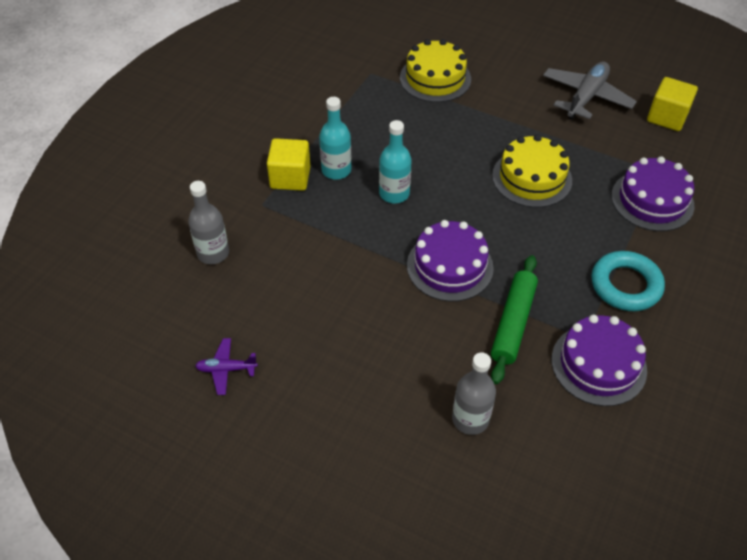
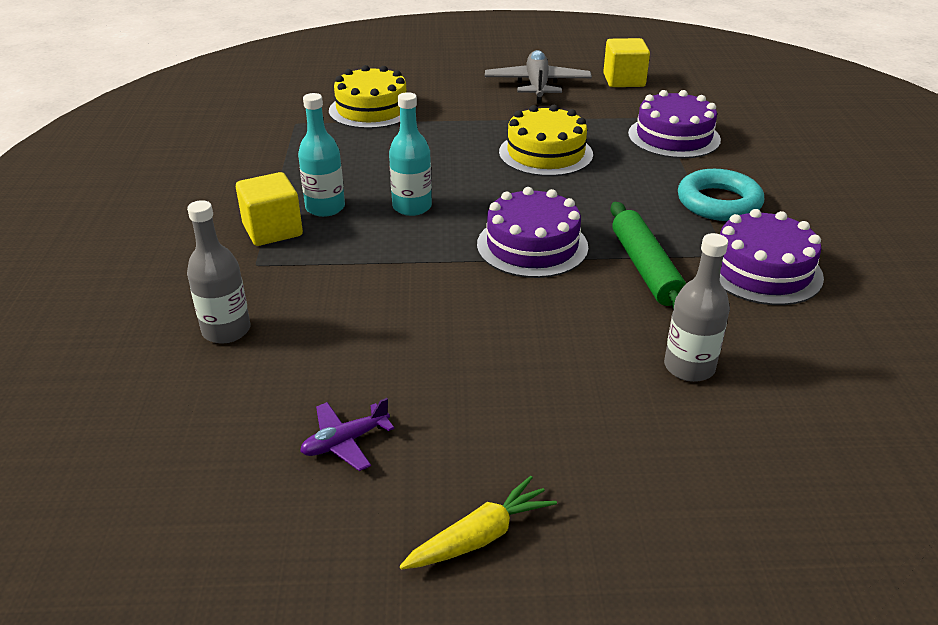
camera: 30 degrees left, 15 degrees down
(254, 469) = (480, 536): none -> yellow carrot

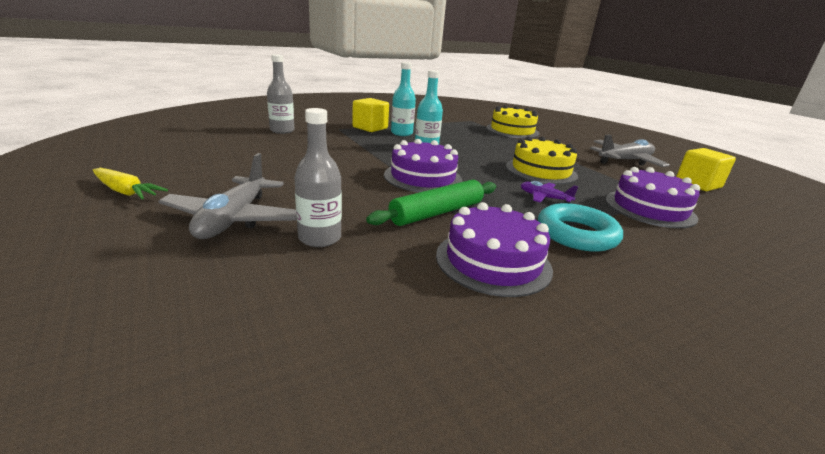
camera: 60 degrees right, 10 degrees down
(345, 442) = (204, 158): purple plane -> purple plane (544, 198)
(619, 428) = (234, 219): none -> grey plane

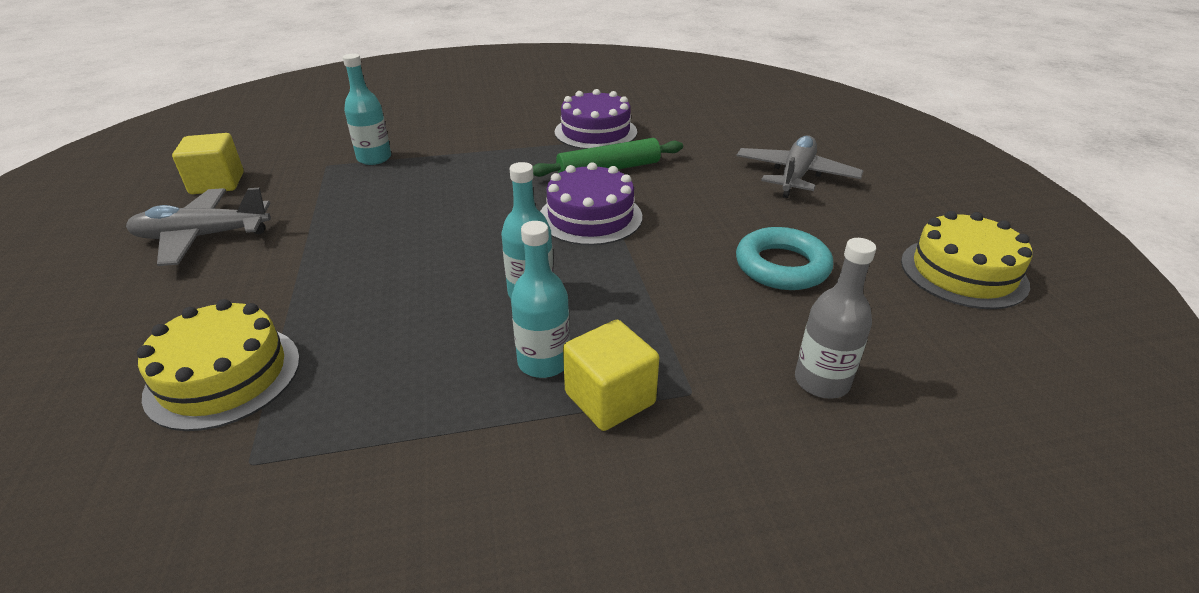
camera: 160 degrees left, 10 degrees up
(126, 192) = (924, 213): yellow carrot -> none
(319, 238) = (719, 156): grey bottle -> none
(541, 171) = (402, 220): yellow cake -> yellow cake (963, 272)
(544, 198) = (471, 178): purple plane -> none
(576, 234) = (500, 143): turquoise ring -> turquoise ring (782, 266)
(649, 208) = (374, 158): purple cake -> turquoise bottle

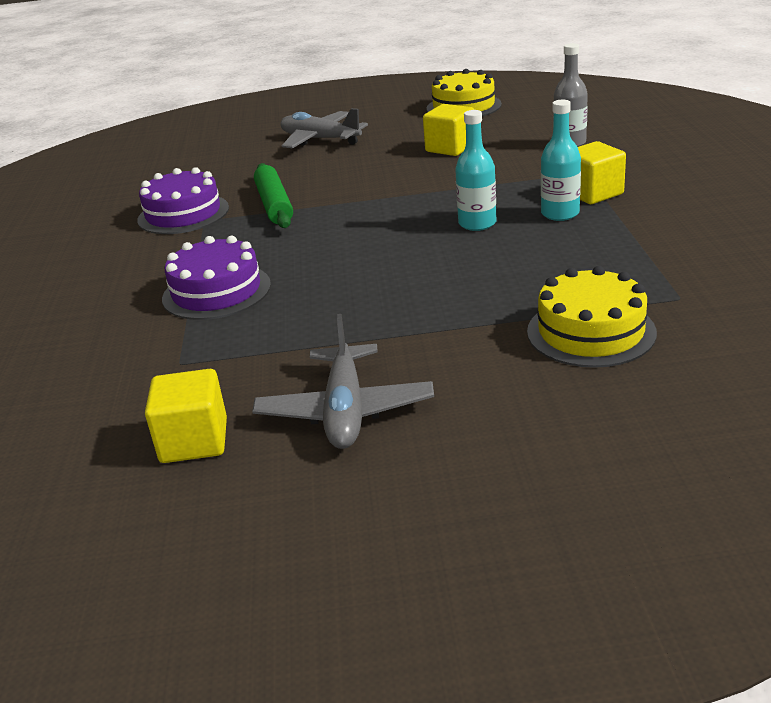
camera: 80 degrees left, 5 degrees down
(374, 158) = (178, 332): turquoise bottle -> none
(590, 217) = (363, 208): purple cake -> purple cake (216, 291)
(782, 266) = (450, 148): turquoise ring -> yellow cube

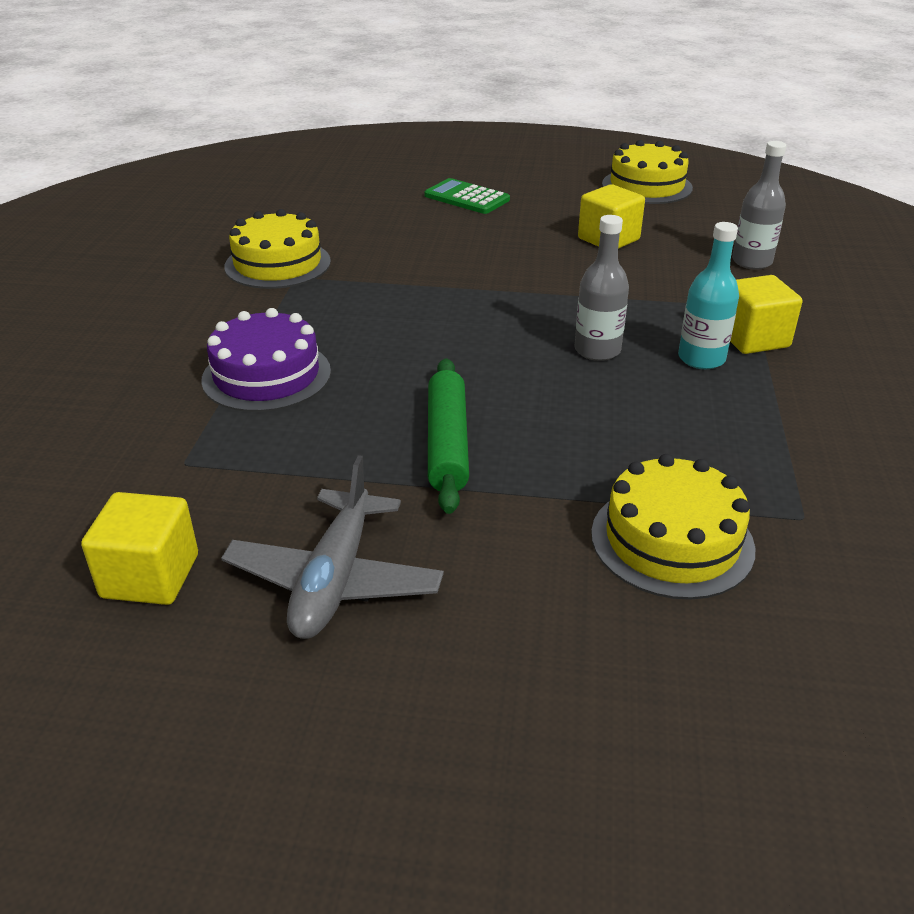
camera: 10 degrees right, 5 degrees up
(183, 214) = (278, 264): purple cake -> yellow cake
(274, 205) = (380, 273): green rolling pin -> green rolling pin (447, 443)
(320, 140) = (466, 198): grey plane -> green calculator
(477, 223) = (597, 350): turquoise bottle -> grey bottle

